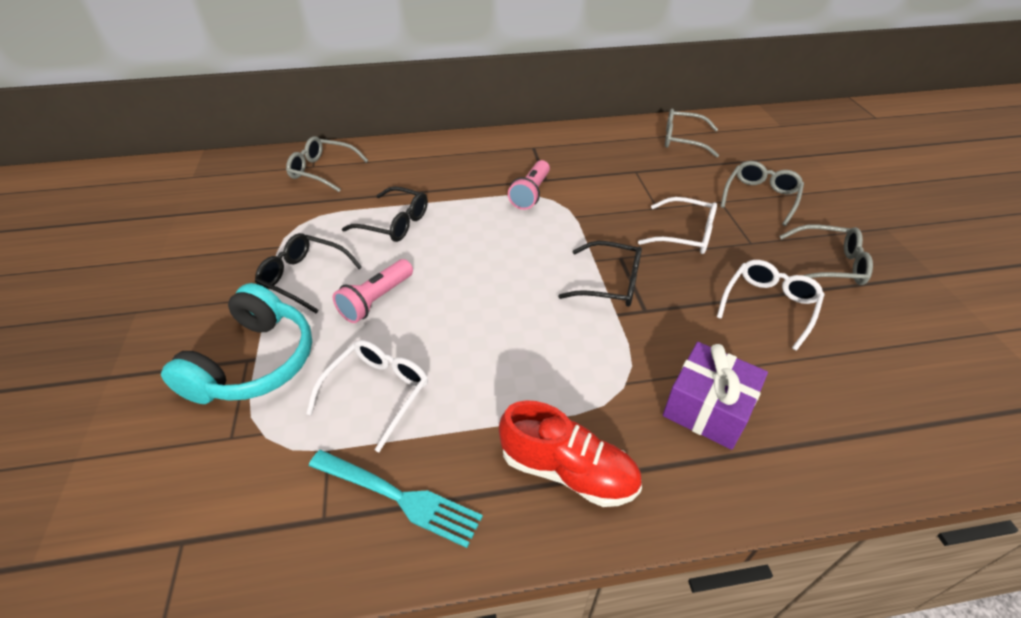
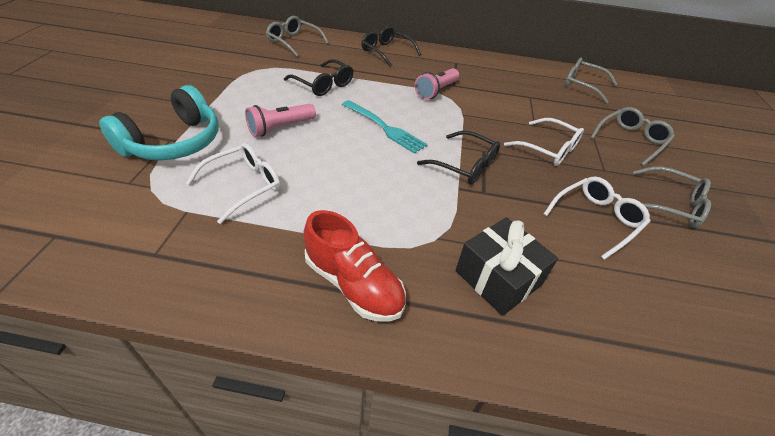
camera: 15 degrees right, 0 degrees up
(304, 277) = (240, 101): black glasses -> black glasses (386, 52)
(399, 497) = (215, 259): turquoise fork -> turquoise fork (385, 128)
(707, 408) = (498, 278): purple gift -> black gift

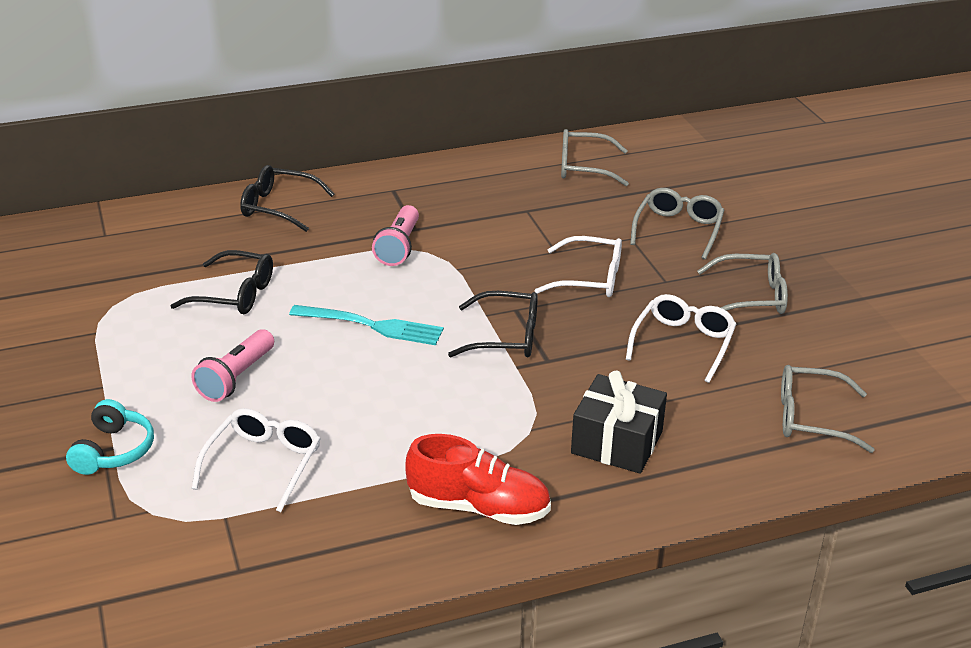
camera: 25 degrees left, 10 degrees down
(174, 142) = (114, 450): turquoise headphones -> turquoise headphones, size x0.58
(293, 42) = (120, 239): grey glasses -> grey glasses (810, 418)

